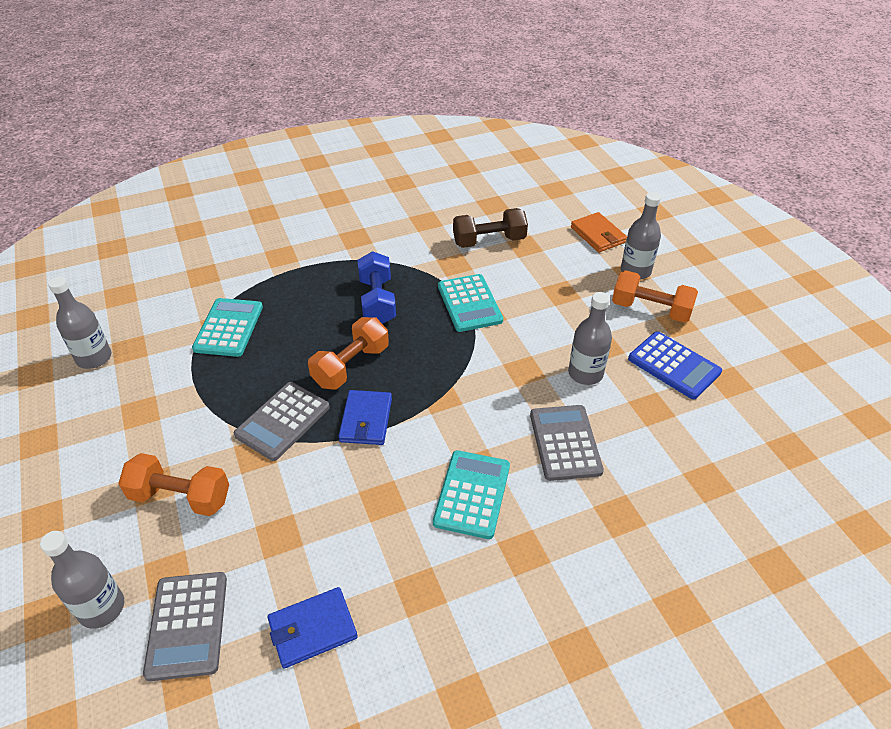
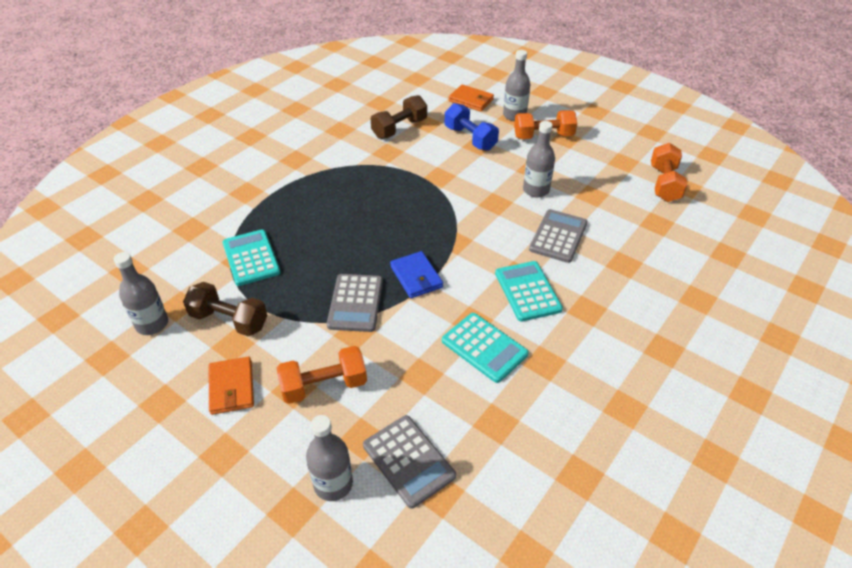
camera: 30 degrees left, 0 degrees up
(103, 455) = (231, 387): none -> orange wallet
(157, 385) = (229, 320): none -> brown dumbbell
(312, 629) = (497, 418): blue wallet -> none
(351, 366) = (373, 247): orange dumbbell -> orange dumbbell (664, 184)
(377, 301) = (353, 196): blue dumbbell -> blue dumbbell (470, 138)
(469, 303) = (422, 174): turquoise calculator -> turquoise calculator (484, 347)
(565, 443) = (558, 236): grey calculator -> grey calculator turned 60 degrees clockwise
(674, 365) = (584, 165): blue calculator -> none

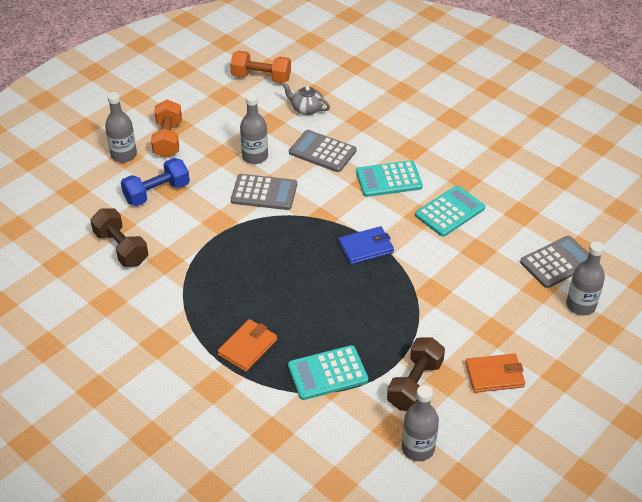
camera: 85 degrees left, 0 degrees up
(324, 386) = (490, 312): orange dumbbell -> none
(355, 303) = (396, 290): grey calculator -> grey calculator (264, 193)
(471, 100) = (82, 185): orange wallet -> orange wallet (247, 347)
(627, 220) = (306, 108): none -> grey teapot

